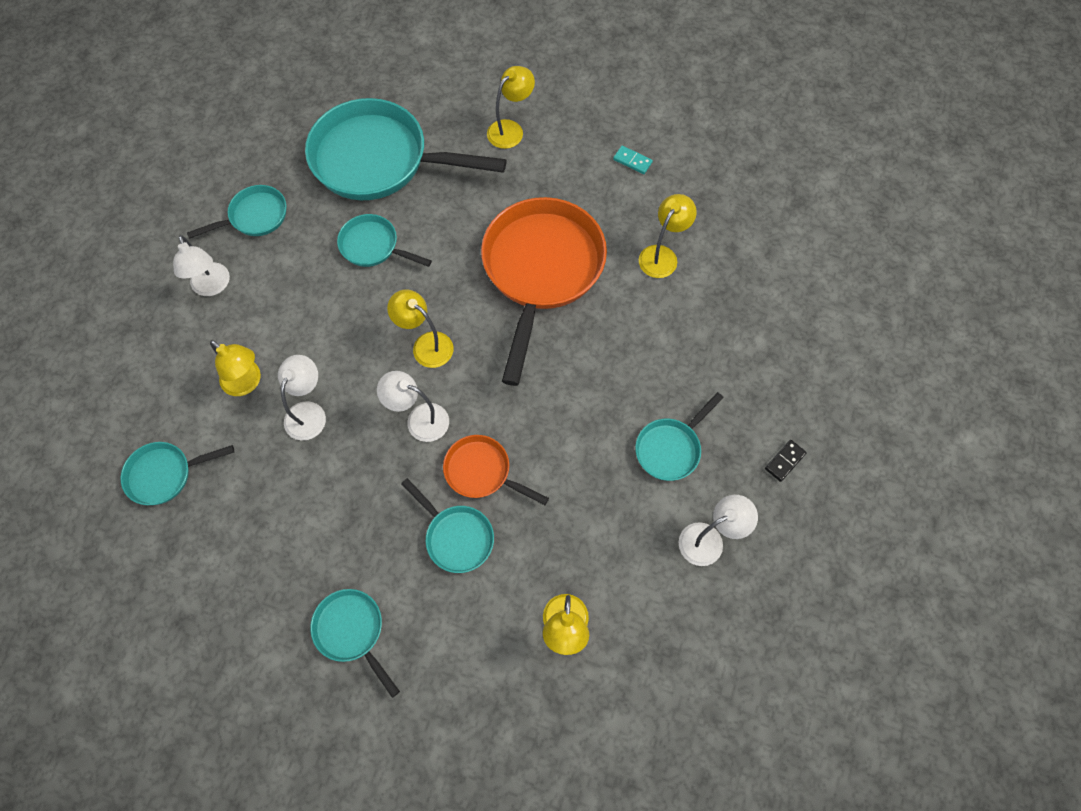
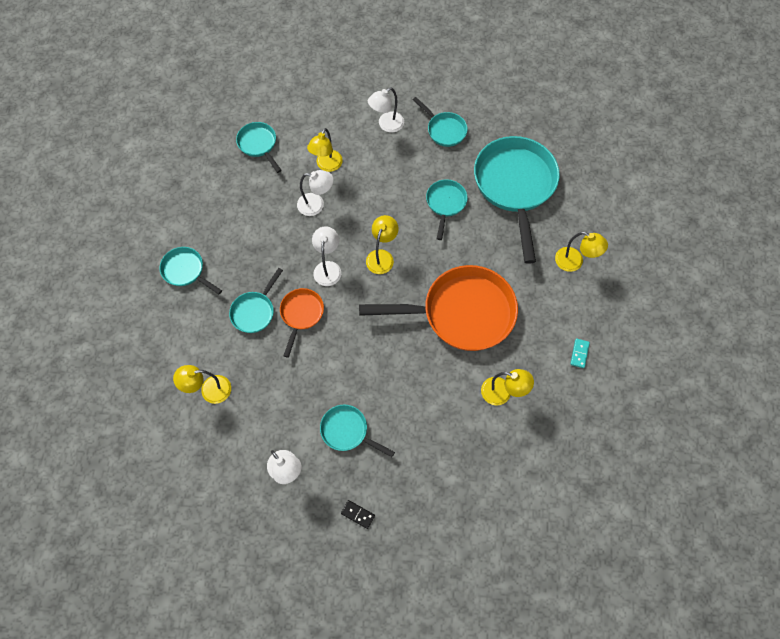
camera: 75 degrees right, 0 degrees up
(352, 631) = (186, 271): turquoise pan -> turquoise pan turned 90 degrees counterclockwise

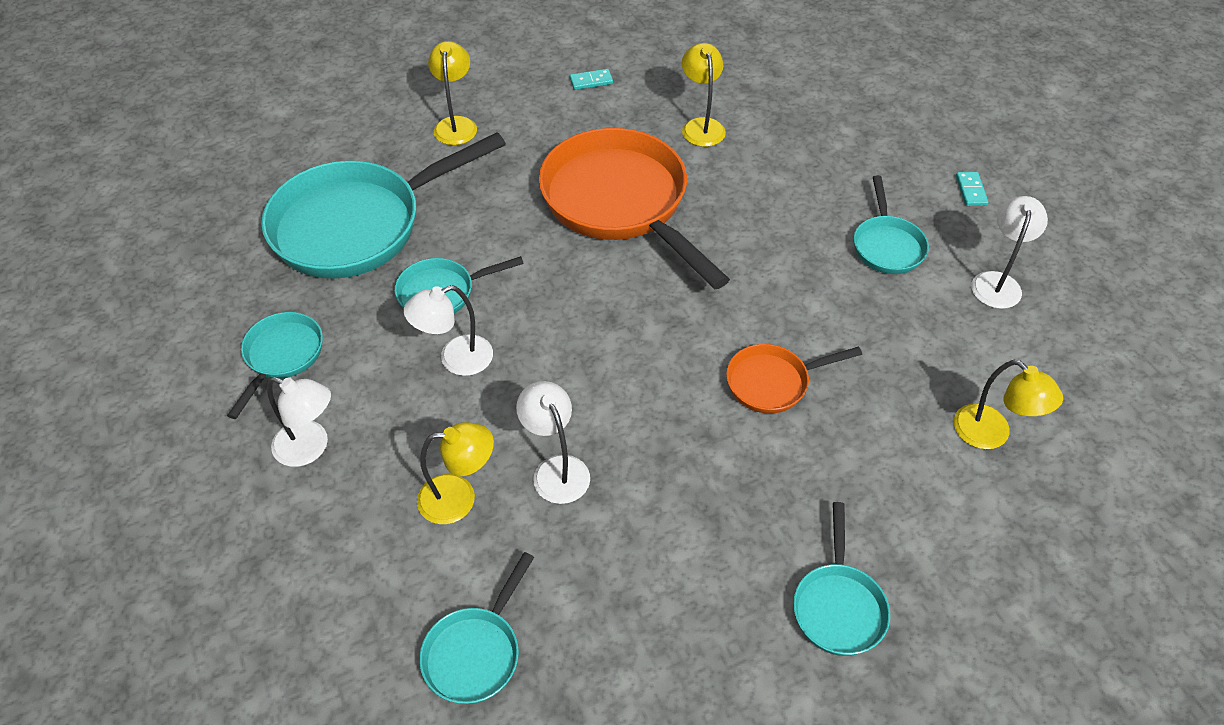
camera: 120 degrees left, 15 degrees down
(254, 311) = (820, 448): turquoise pan -> none
(328, 268) = (666, 389): white lamp -> white lamp (455, 359)
(358, 514) = (970, 191): black domino -> turquoise domino
(382, 256) = (594, 329): yellow lamp -> none

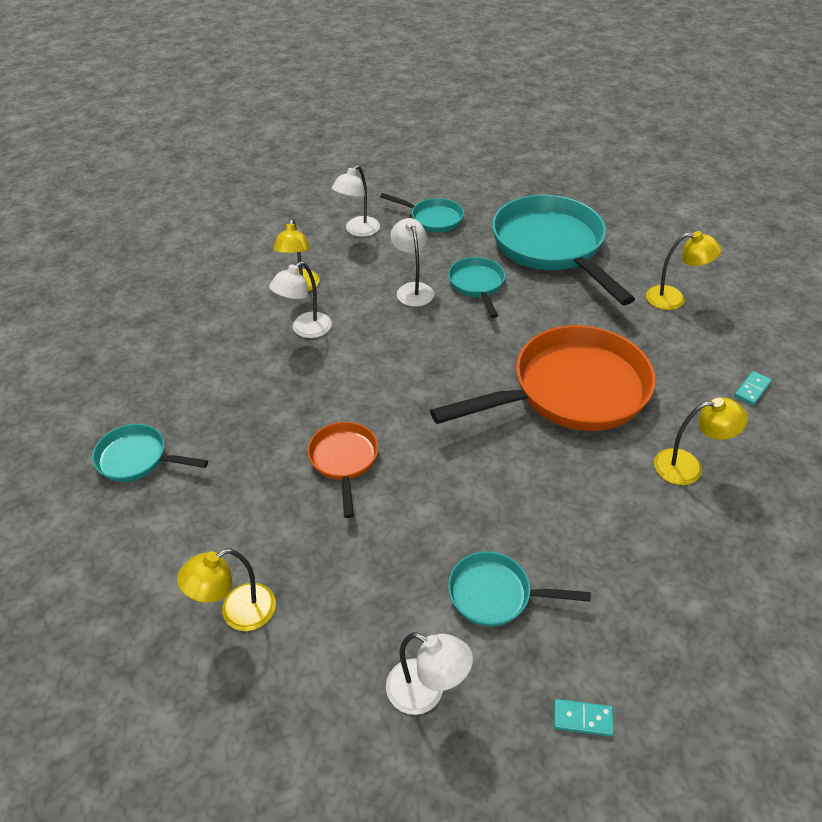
camera: 100 degrees right, 5 degrees down
(475, 653) = (195, 289): turquoise pan -> none
(556, 469) = (305, 330): white lamp -> white lamp turned 150 degrees clockwise
(591, 81) = (752, 389): turquoise domino -> turquoise domino turned 45 degrees clockwise

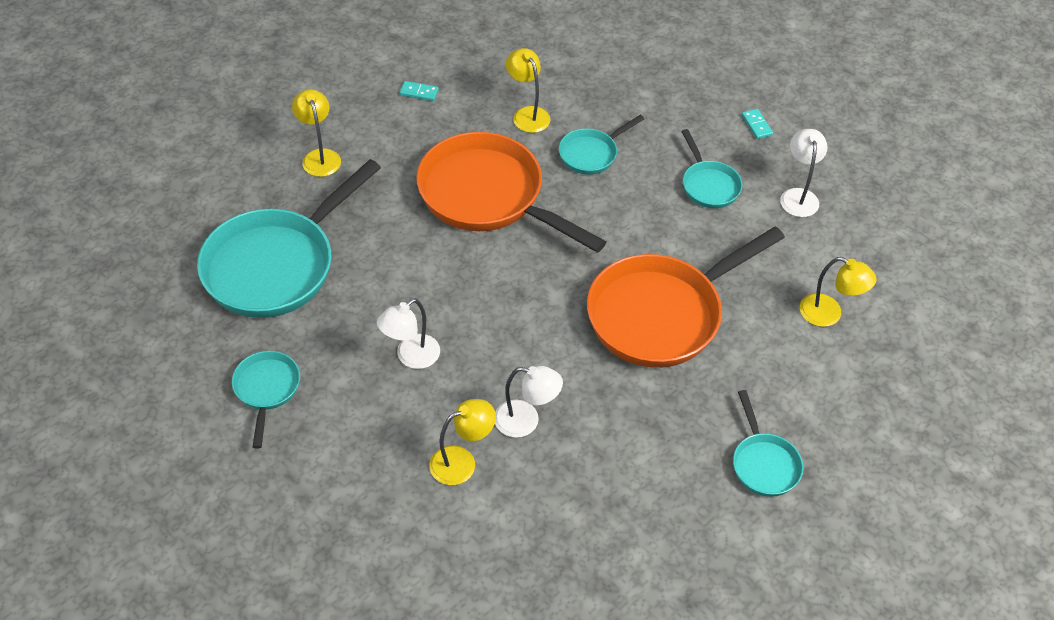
camera: 120 degrees left, 5 degrees up
(344, 460) = (661, 314): orange pan -> orange pan, size x2.07
(358, 231) = (327, 455): white lamp -> none
(477, 285) = (374, 306): turquoise pan -> turquoise pan (591, 154)

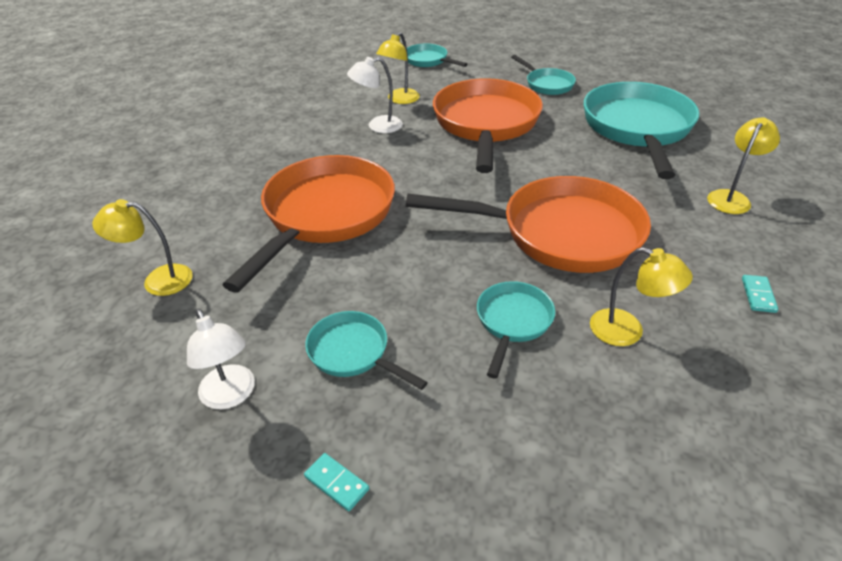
camera: 150 degrees right, 10 degrees down
(319, 156) = (731, 198): yellow lamp -> yellow lamp turned 90 degrees counterclockwise
(411, 357) = (486, 124): white lamp -> orange pan
(419, 92) = (758, 295): turquoise domino -> turquoise domino turned 60 degrees counterclockwise
(764, 464) = (191, 165): turquoise pan -> turquoise pan (428, 61)

